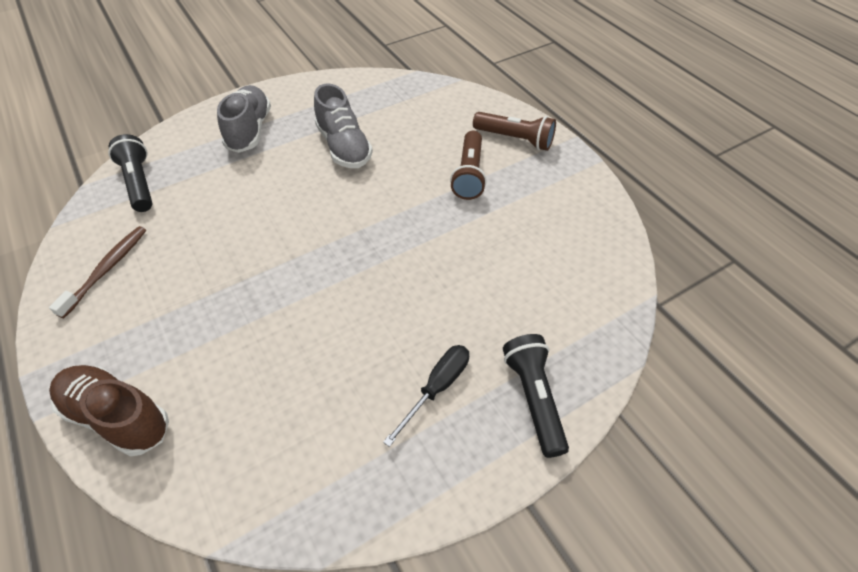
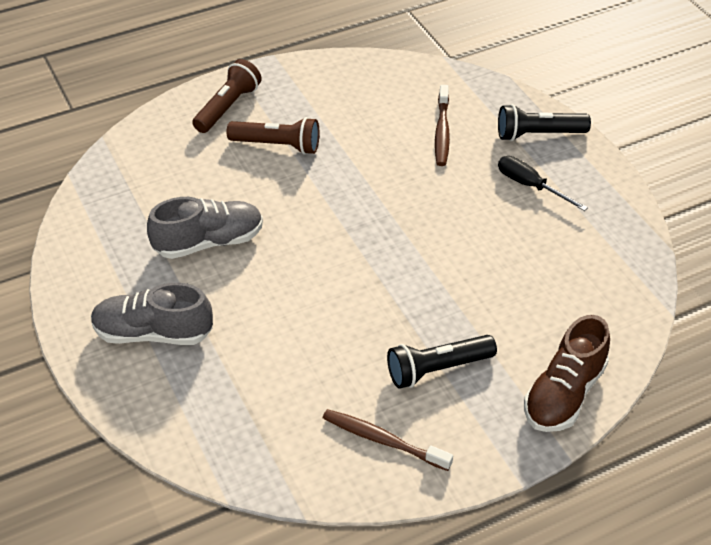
camera: 85 degrees left, 5 degrees down
(139, 183) = (236, 436): black flashlight -> black flashlight (437, 369)
(516, 298) = (442, 132): none -> brown toothbrush

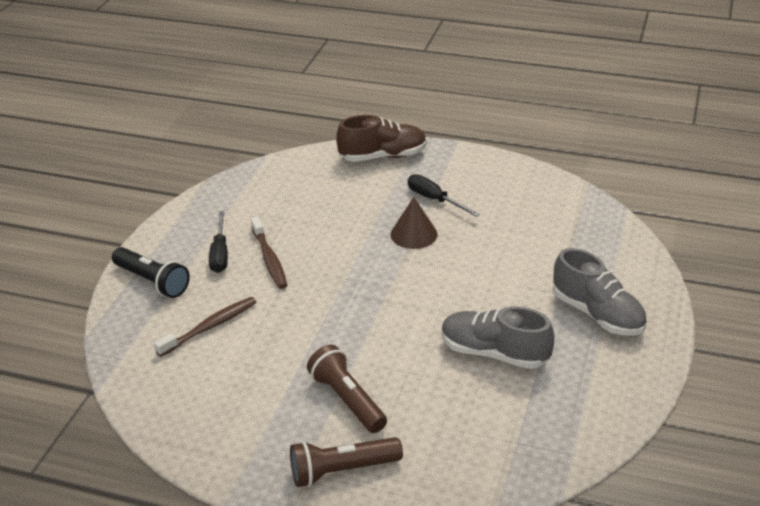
camera: 135 degrees left, 10 degrees down
(383, 440) = (508, 188): brown toothbrush -> brown toothbrush (269, 259)
(404, 312) = (414, 234): none -> brown cone
(437, 369) = (434, 199): black flashlight -> black screwdriver

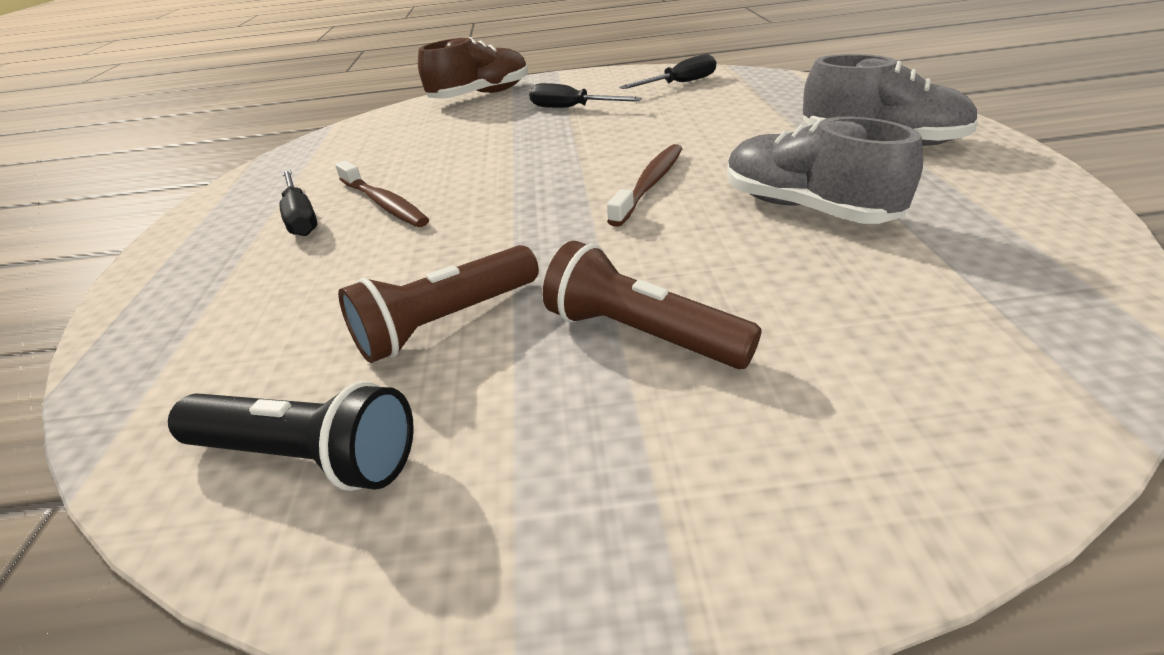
camera: 20 degrees left, 0 degrees up
(152, 282) = (187, 276): black flashlight -> black flashlight (308, 457)
(210, 327) = (315, 306): brown toothbrush -> brown toothbrush (649, 184)
(342, 470) = (743, 466): brown flashlight -> brown flashlight (446, 322)
(414, 234) = (572, 136): brown cone -> none
(494, 353) = (806, 208): grey shoe -> grey shoe turned 45 degrees clockwise
(531, 197) = (680, 84): none -> black screwdriver

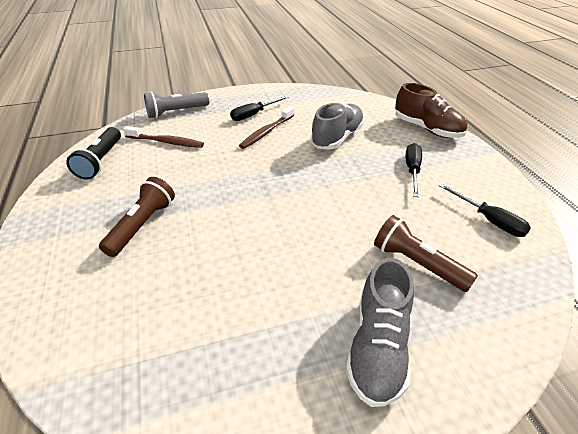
camera: 75 degrees right, 5 degrees up
(160, 327) = (176, 112): none -> grey flashlight
(446, 322) = (164, 171): brown flashlight -> brown flashlight (416, 263)
(649, 184) = (289, 217): brown toothbrush -> brown toothbrush (166, 142)
(806, 208) = (255, 287): grey shoe -> grey shoe (337, 138)

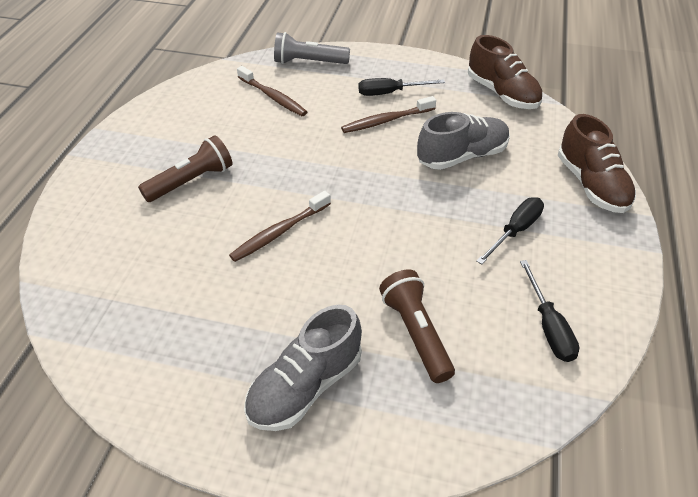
camera: 30 degrees right, 5 degrees up
(101, 161) = (199, 98): black flashlight -> none
(252, 235) = (279, 232): none -> brown toothbrush
(327, 95) = (502, 94): none -> brown shoe

